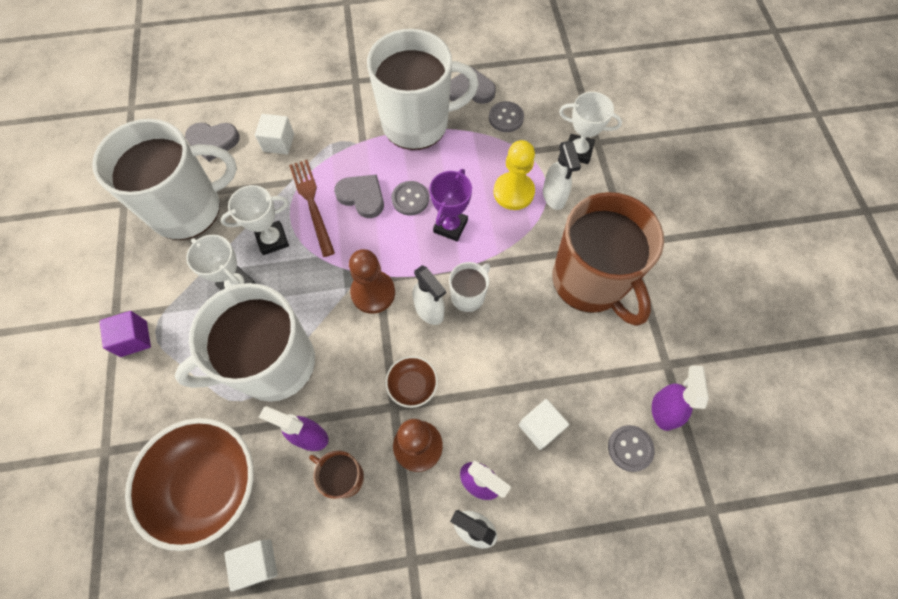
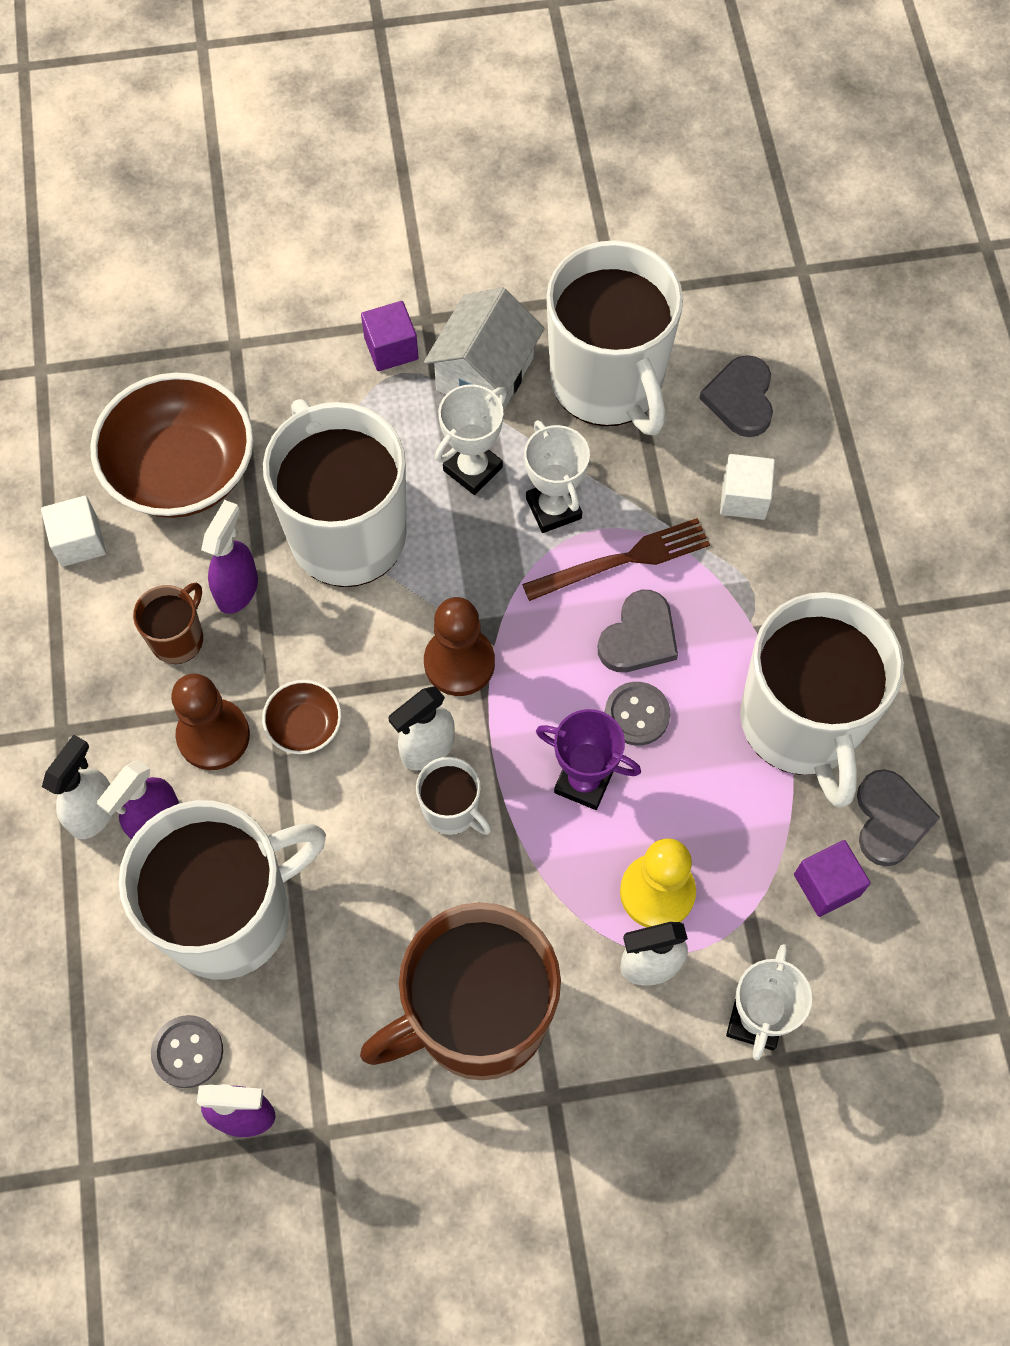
camera: 90 degrees right, 0 degrees up
(167, 279) = (485, 374): none -> white house
(506, 118) = (826, 885): grey button -> purple cube
(540, 427) = (229, 914): white cube -> white mug

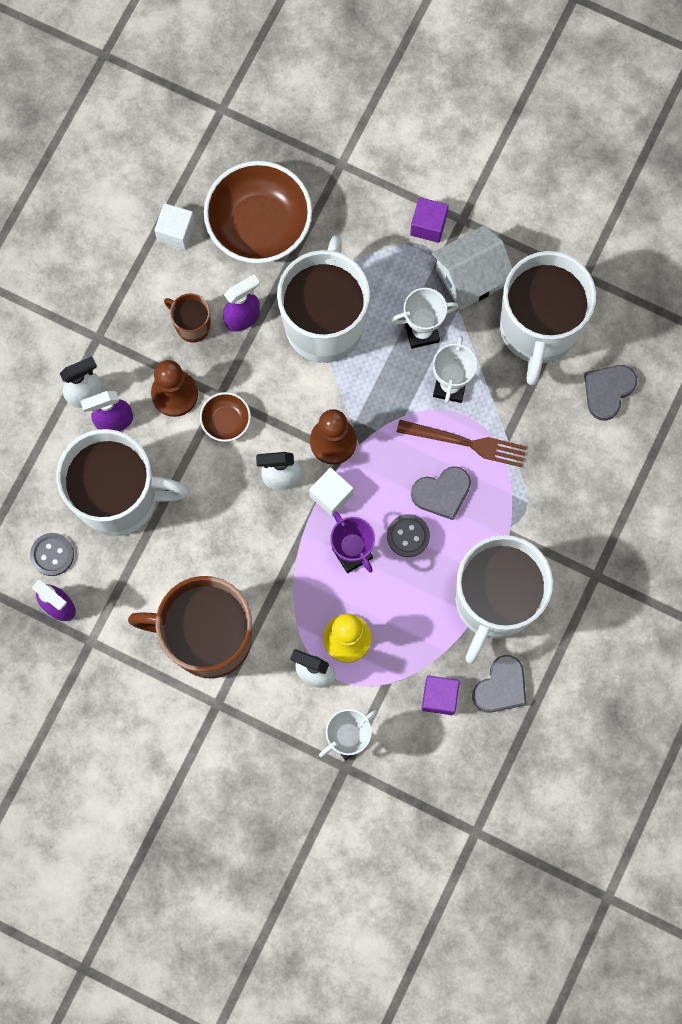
camera: 35 degrees right, 10 degrees up
(178, 638) = (192, 325): brown mug -> brown mug turned 120 degrees counterclockwise
(452, 810) = (271, 520): white mug -> none
(744, 498) = (563, 452): white cube -> white cube (331, 495)

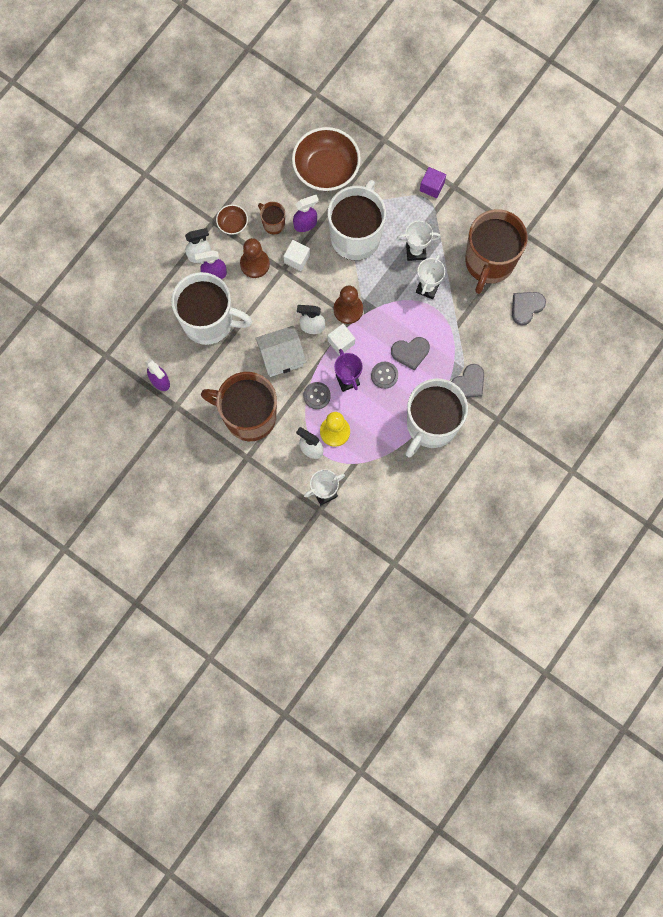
camera: 10 degrees right, 0 degrees up
(52, 554) = (161, 349): grey button -> grey button (317, 396)
(176, 232) = (273, 164): white cube -> white cube (297, 259)
(226, 421) = (283, 286): brown bowl -> brown bowl (232, 223)
(439, 697) = (386, 477): purple cube -> none
(466, 443) = (431, 324): brown fork -> none
(471, 277) = (453, 223): white house -> white house (281, 357)
(501, 687) = (425, 477): grey heart -> grey heart (468, 383)
(538, 329) = (489, 262): white mug -> brown mug

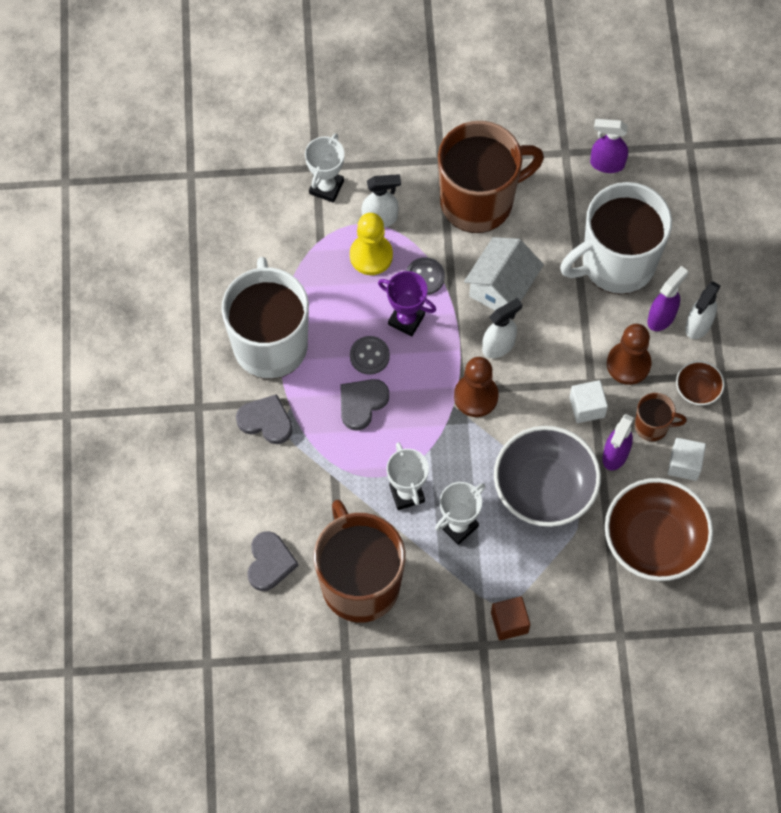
camera: 140 degrees right, 10 degrees down
(341, 342) = (450, 354): white cube -> white cube (684, 464)
(356, 236) = (544, 488): white mug -> grey bowl
(432, 186) = (509, 622): purple cube -> brown cube
(468, 383) = (266, 421): grey heart -> grey heart turned 105 degrees clockwise

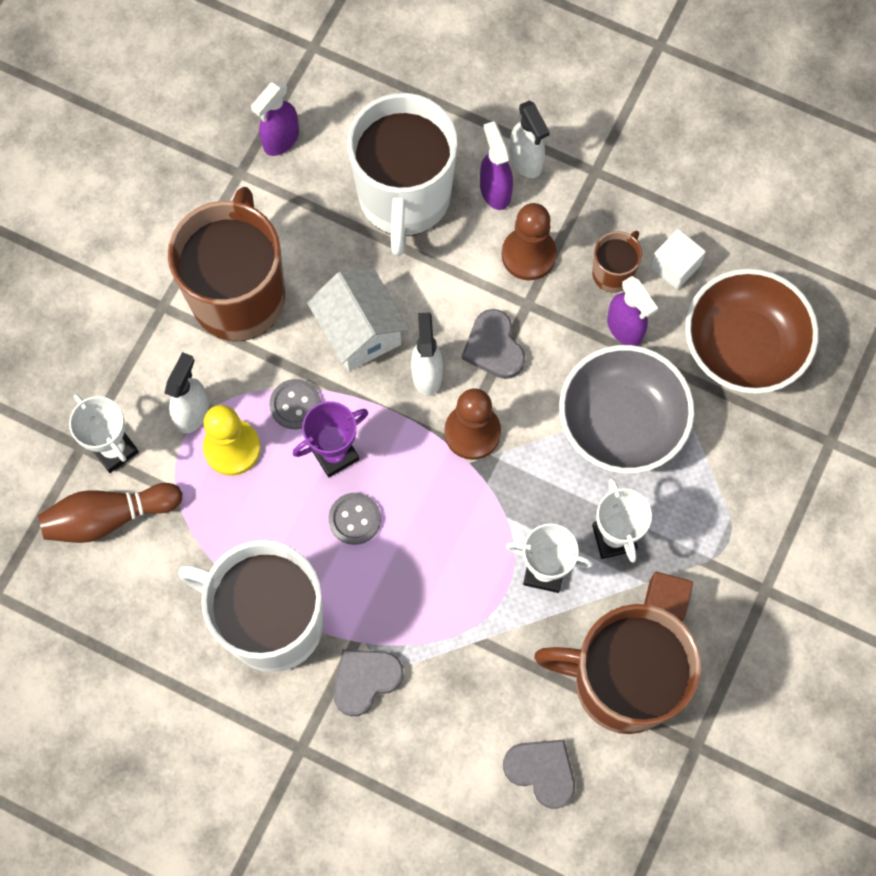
camera: 60 degrees left, 5 degrees up
(280, 210) = (109, 517): none -> brown bowling pin
(362, 403) = (407, 560): grey heart -> grey heart (494, 347)
(509, 622) = (755, 547): brown cube -> brown cube (664, 602)
(587, 407) = (553, 325): white cube -> none
(697, 389) = (598, 204): brown bowl -> none

